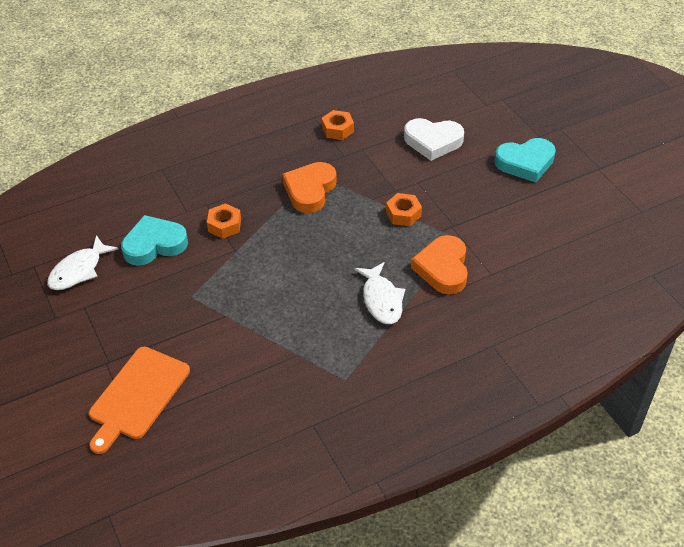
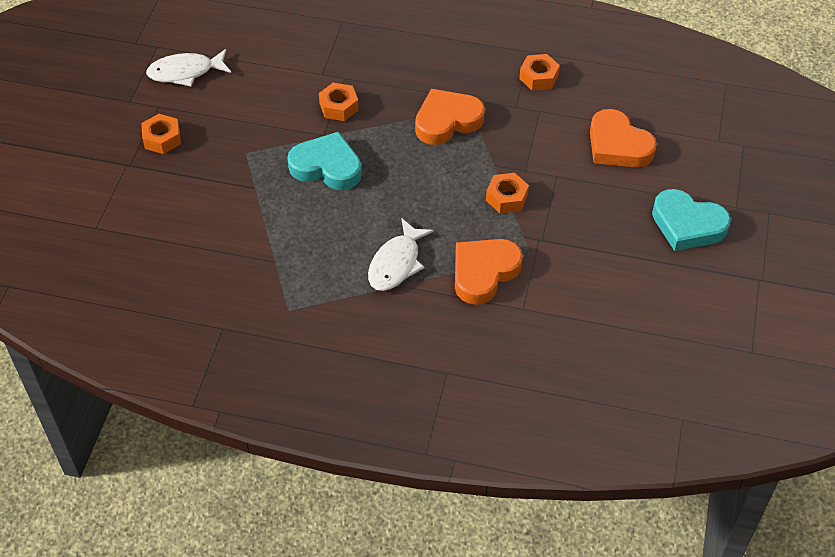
camera: 40 degrees right, 5 degrees up
(114, 327) = (162, 139): none -> orange nut
(137, 396) = (121, 208): orange cutting board -> none
(154, 244) = (265, 87): turquoise heart -> turquoise heart (327, 167)
(433, 141) = (618, 145): white heart -> orange heart

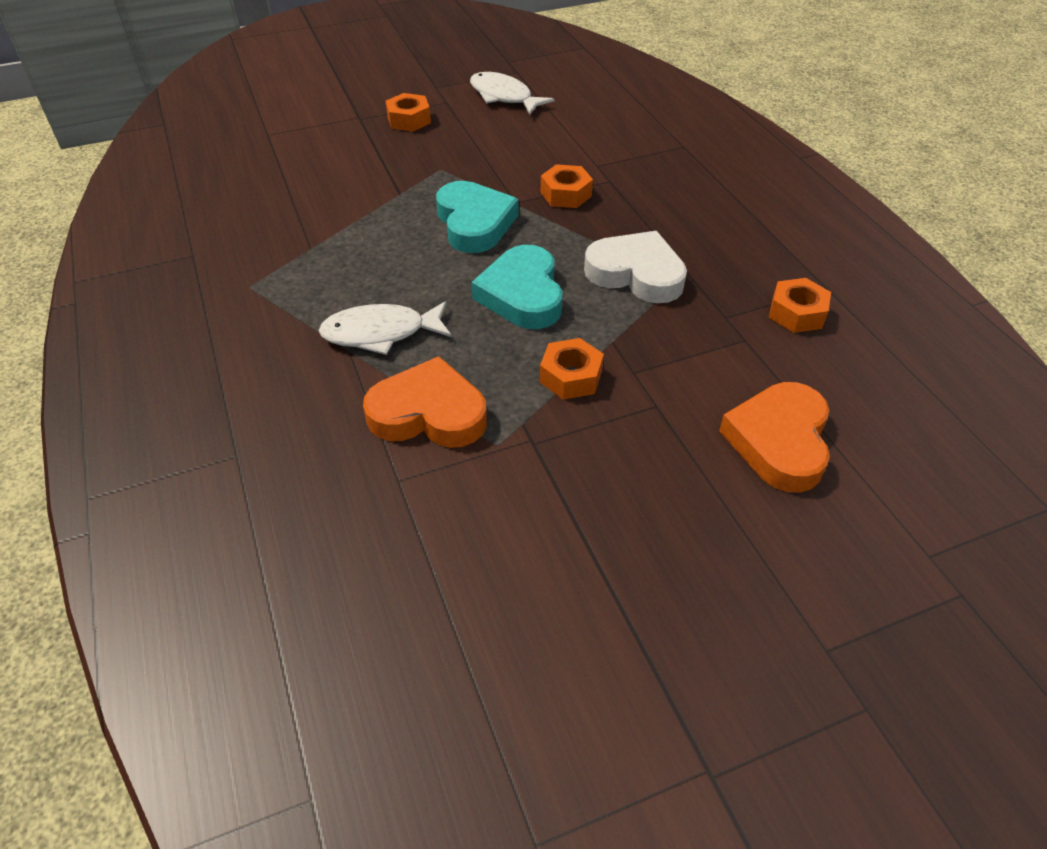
camera: 55 degrees right, 5 degrees down
(447, 121) = (636, 274): orange heart -> white heart
(687, 225) = (722, 599): turquoise heart -> turquoise heart (522, 294)

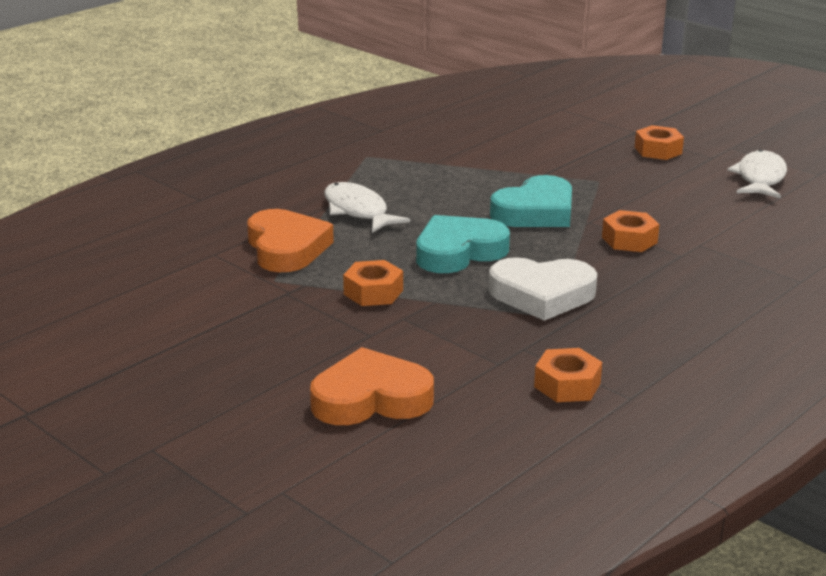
camera: 65 degrees right, 20 degrees down
(636, 274) = (542, 295): white heart -> white heart turned 90 degrees clockwise

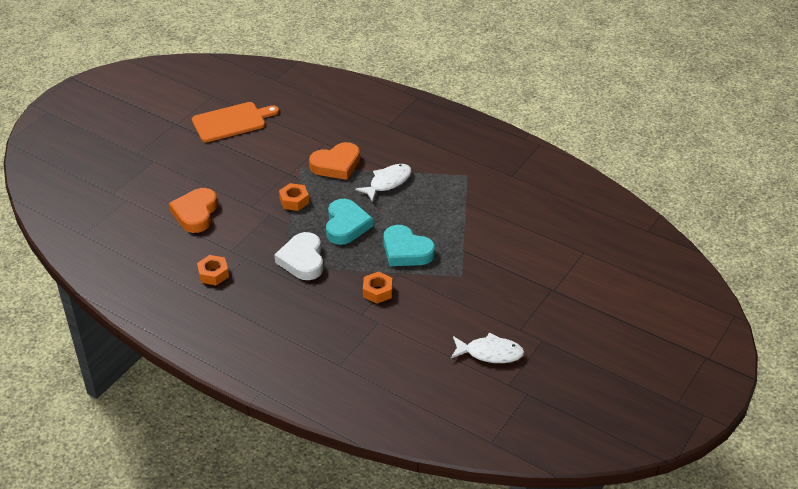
camera: 80 degrees right, 15 degrees up
(75, 343) = (231, 122): none -> orange cutting board
(371, 398) = (195, 213): orange heart -> orange heart turned 150 degrees counterclockwise
(458, 252) = (346, 225): turquoise heart -> turquoise heart turned 45 degrees clockwise
(658, 150) = (522, 302): orange nut -> none

